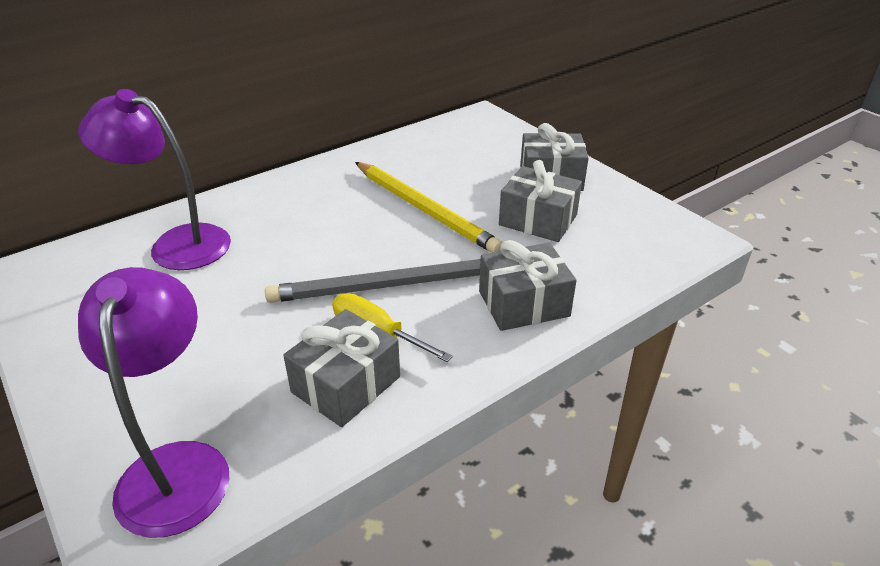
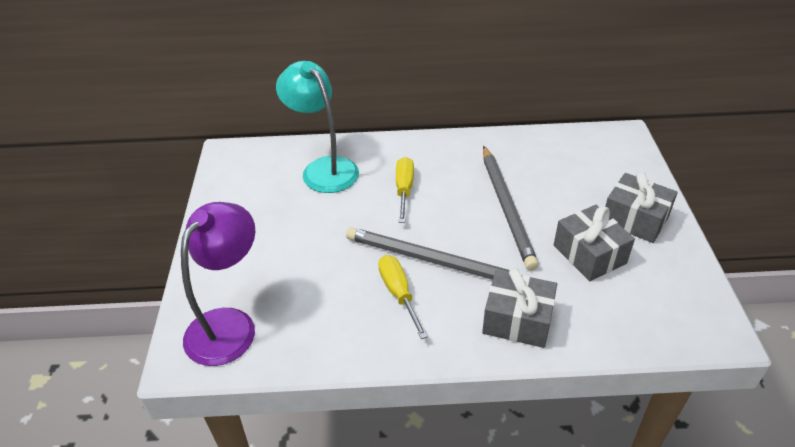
camera: 35 degrees right, 5 degrees up
(176, 244) = (323, 168): purple lamp -> turquoise lamp
(297, 231) = (404, 189): none -> yellow screwdriver
(346, 384) = (353, 321): grey gift -> none
(424, 209) = (506, 208): yellow pencil -> grey pencil

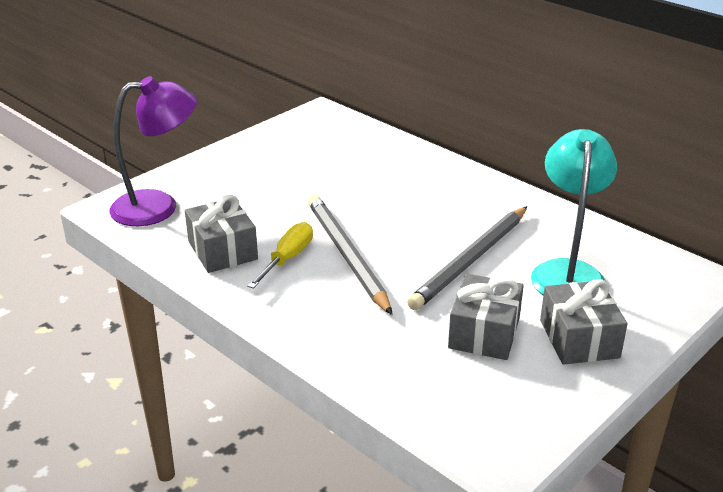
camera: 45 degrees right, 10 degrees down
(323, 168) = (370, 155): turquoise lamp -> turquoise lamp (567, 272)
(404, 189) = (408, 201): yellow screwdriver -> none
(517, 320) = (342, 330): grey gift -> grey gift (223, 250)

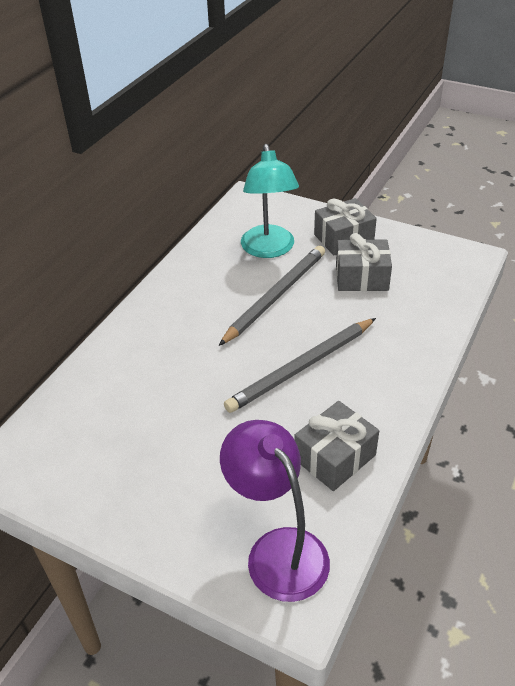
camera: 105 degrees left, 10 degrees up
(288, 258) = (324, 405): yellow screwdriver -> none
(471, 260) = (275, 296): grey pencil -> grey pencil turned 75 degrees counterclockwise
(567, 272) = (269, 249): turquoise lamp -> turquoise lamp turned 90 degrees counterclockwise

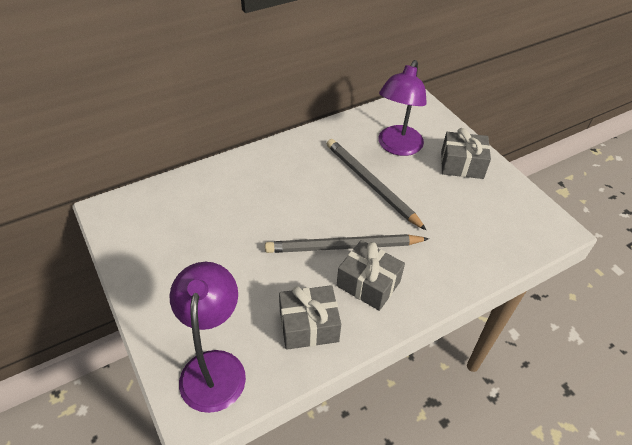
camera: 30 degrees right, 5 degrees up
(269, 249) = (397, 147): turquoise lamp -> purple lamp
(275, 296) = (371, 184): grey pencil -> grey pencil turned 105 degrees counterclockwise
(361, 277) = (449, 202): grey gift -> grey gift (368, 283)

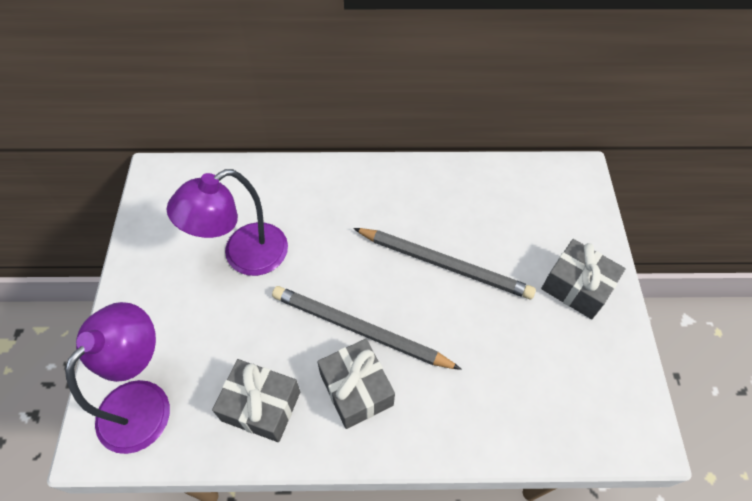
camera: 30 degrees right, 10 degrees up
(371, 184) = (444, 264): grey pencil -> grey pencil turned 120 degrees clockwise
(397, 147) = (510, 227): purple lamp -> purple lamp (244, 256)

